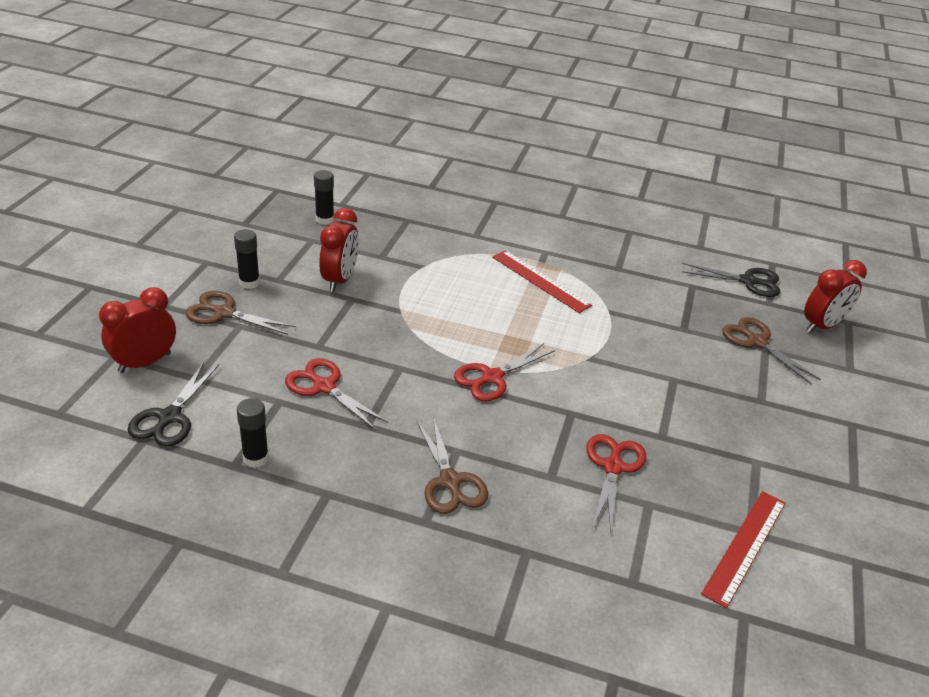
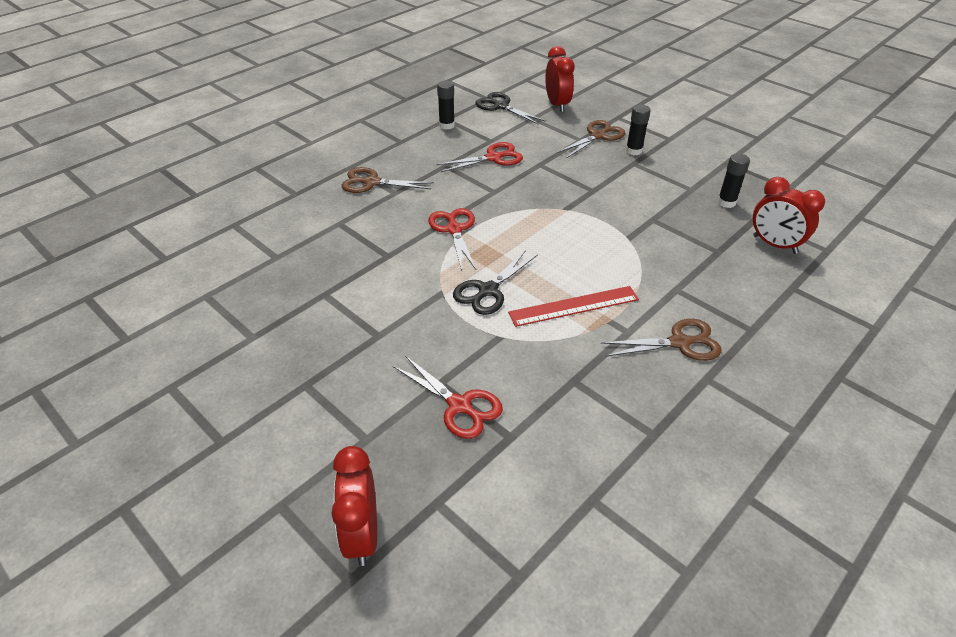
camera: 120 degrees right, 5 degrees up
(340, 280) = (622, 190): red clock -> red clock (774, 244)
(613, 467) = (320, 254): red scissors -> red scissors (460, 406)
(745, 546) = (200, 286): red ruler -> none
(748, 281) = (491, 509): black scissors -> black scissors (488, 291)
(757, 342) = (381, 438): brown scissors -> brown scissors (680, 343)

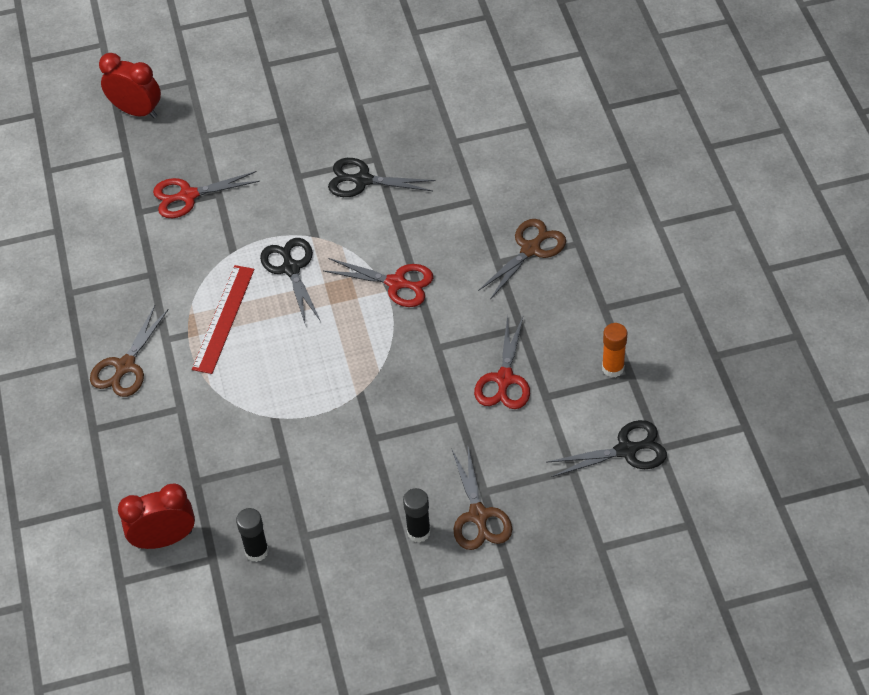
camera: 125 degrees right, 10 degrees up
(357, 291) = (362, 180): none -> black scissors
(447, 125) = (613, 368): black glue stick -> orange glue stick
(557, 105) = (588, 518): red clock -> none

